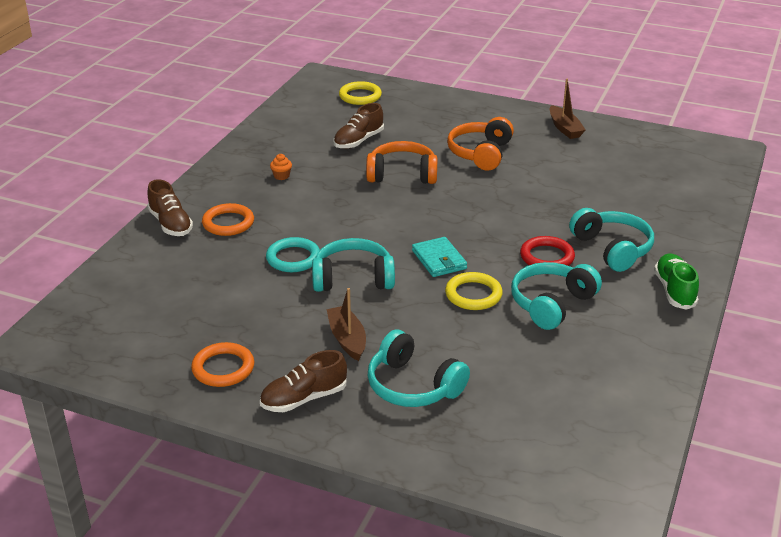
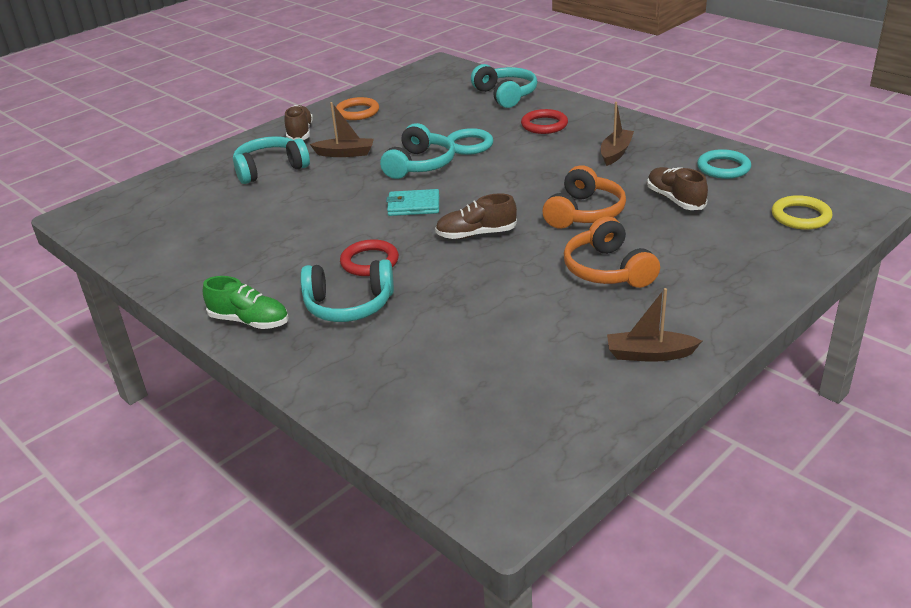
camera: 115 degrees right, 0 degrees up
(171, 224) = (558, 104): brown shoe -> brown shoe (476, 234)
(228, 223) = (544, 125): orange ring -> red ring
(281, 176) = (615, 153): orange cupcake -> brown boat
(292, 127) = (723, 168): none -> turquoise ring
(473, 295) = (349, 212): yellow ring -> none
(480, 153) = (607, 270): orange headphones -> orange headphones turned 150 degrees counterclockwise
(551, 304) = (300, 246): turquoise headphones -> turquoise headphones (506, 95)

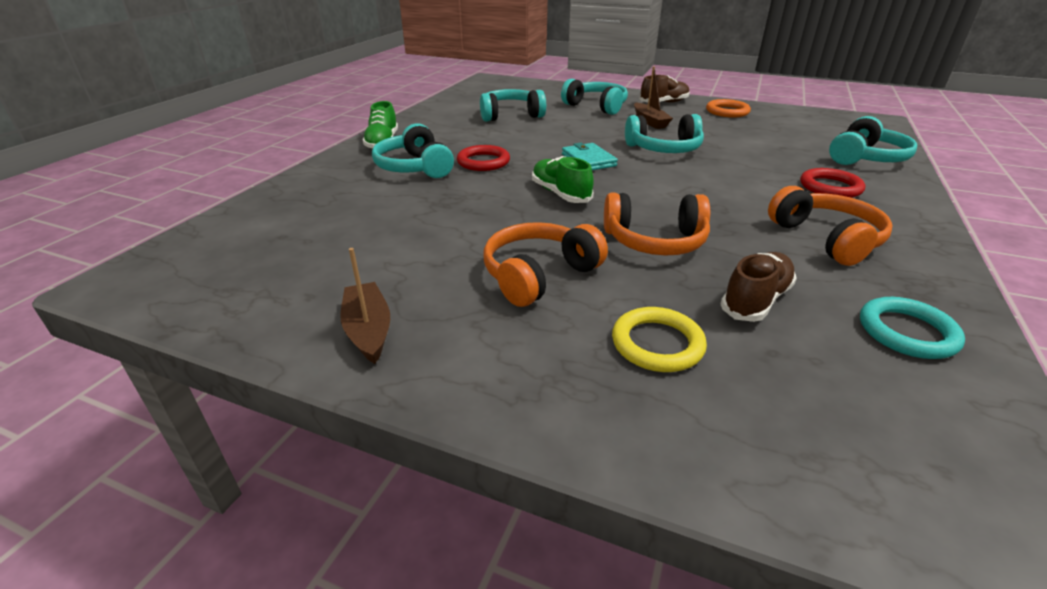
camera: 65 degrees right, 0 degrees up
(242, 224) = (510, 115): none -> turquoise headphones
(469, 145) = (730, 161): turquoise ring -> none
(476, 234) = (560, 194): brown shoe -> green shoe
(615, 153) = (826, 239): brown boat -> orange headphones
(800, 216) = (843, 444): yellow ring -> yellow ring (657, 344)

